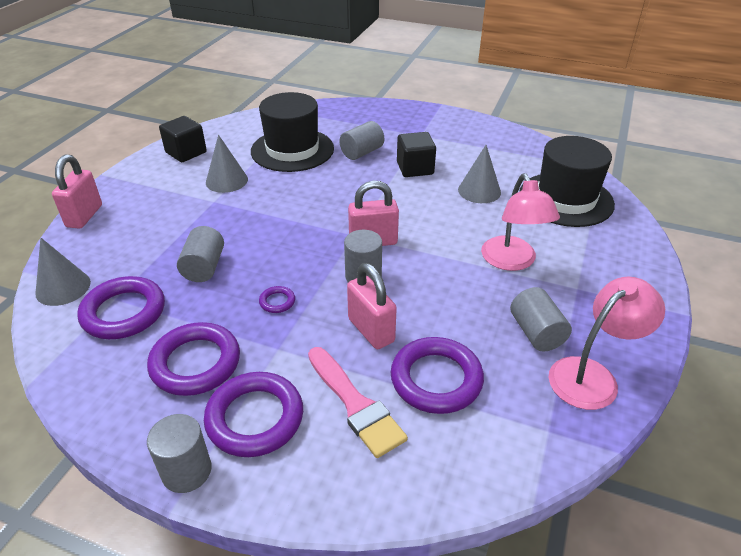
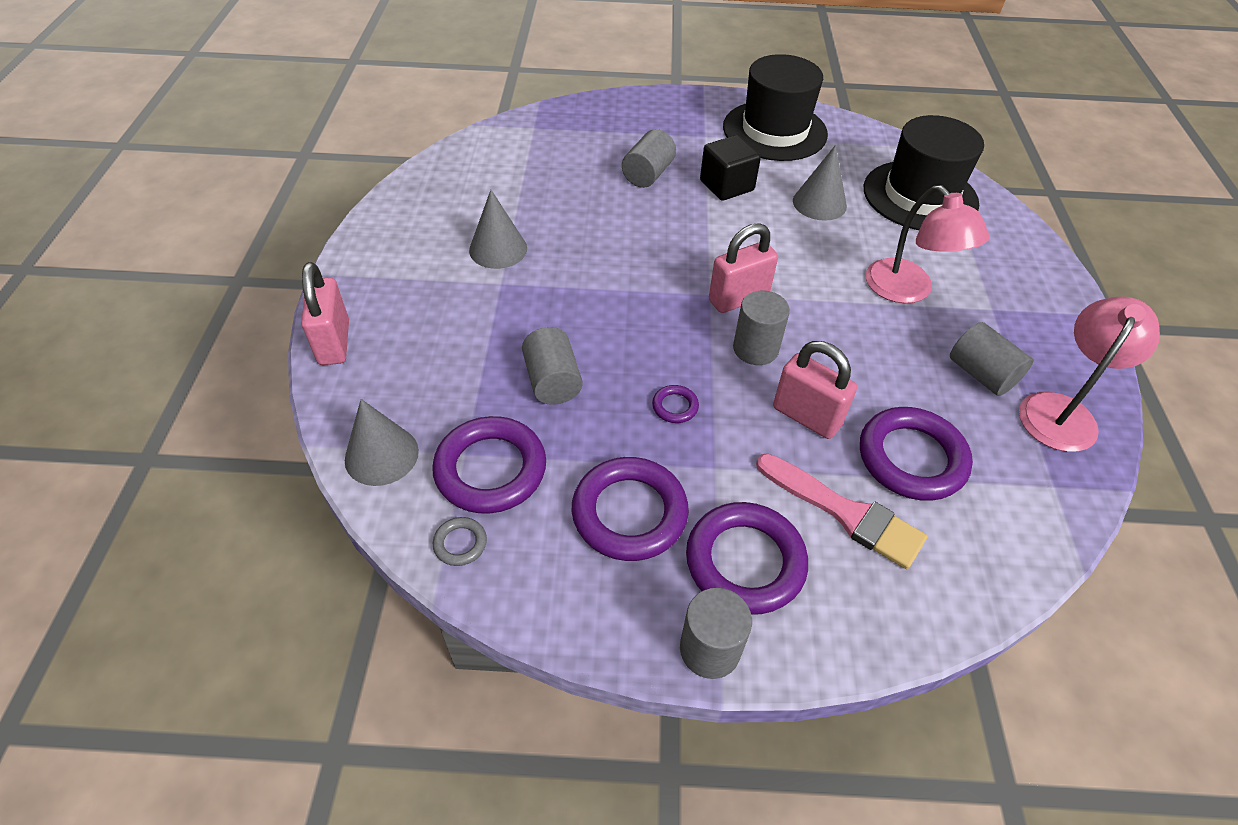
camera: 20 degrees left, 10 degrees up
(71, 353) = (460, 543): none -> grey ring
(186, 152) = (412, 216): black cube -> none
(292, 150) = (556, 186): black hat -> black hat (774, 131)

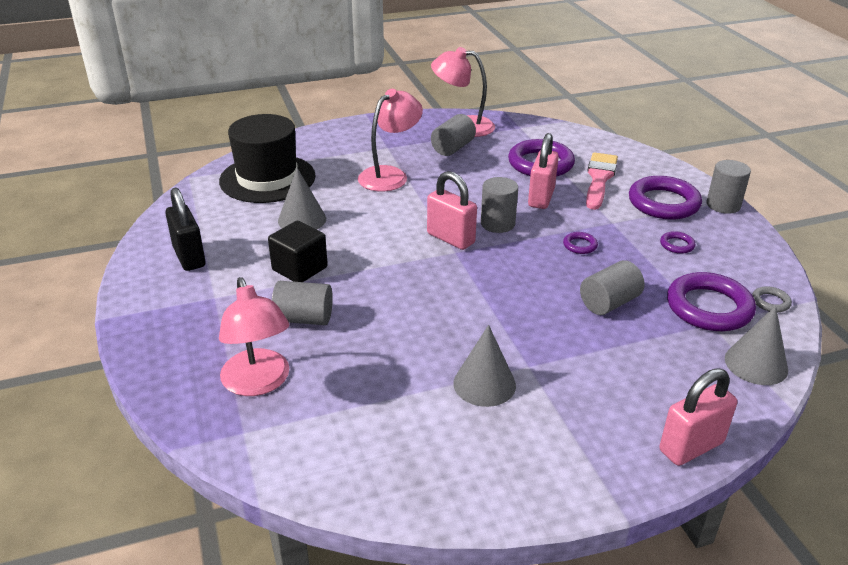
camera: 110 degrees left, 15 degrees down
(580, 140) = (258, 383): none -> pink lamp
(629, 513) = (677, 245): purple ring -> purple ring, size x0.45
(774, 131) = (189, 257): black hat -> black padlock

